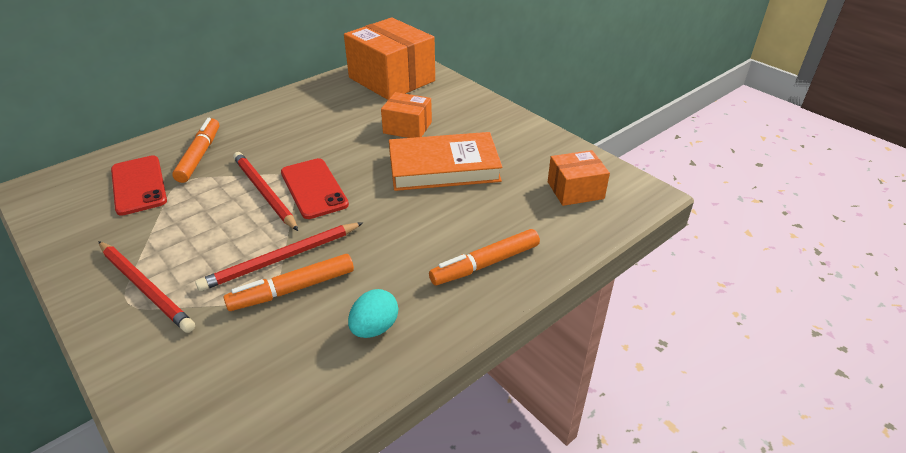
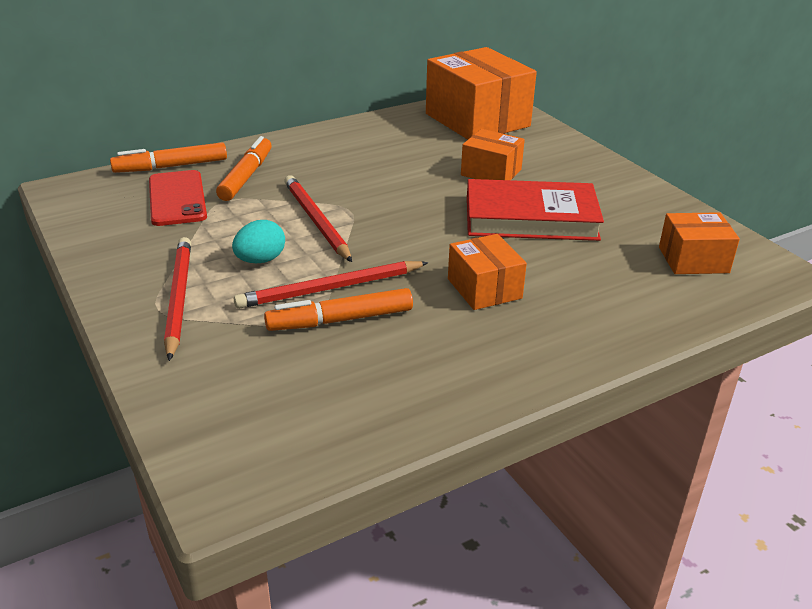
camera: 10 degrees right, 5 degrees down
(145, 288) = (178, 298): red pencil -> red pencil turned 150 degrees counterclockwise
(313, 188) = (373, 223): red phone -> none
(374, 328) = (430, 370): turquoise egg -> turquoise egg (260, 260)
(412, 240) = (484, 288): none -> orange box
(444, 167) = (531, 218): orange book -> red book
(485, 264) = (570, 323): orange marker -> orange marker (171, 166)

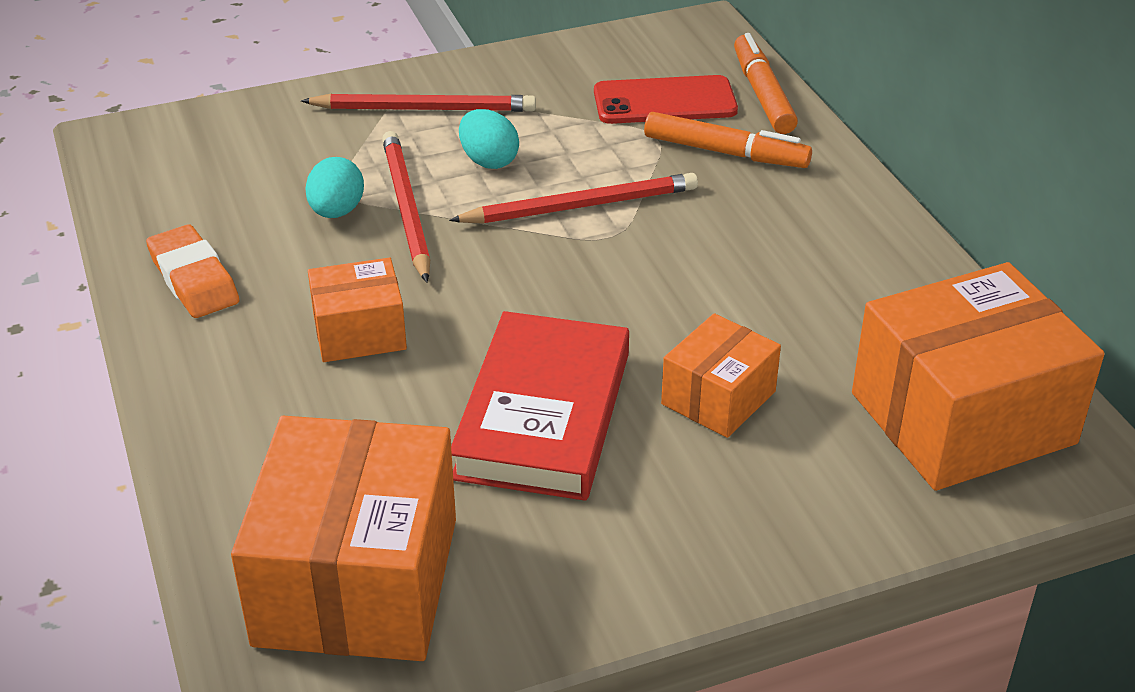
camera: 100 degrees right, 5 degrees up
(340, 320) = (336, 212): orange marker -> turquoise egg
(450, 377) = (194, 279): none -> orange eraser
(693, 260) = (357, 581): orange box -> orange box, size x1.89

